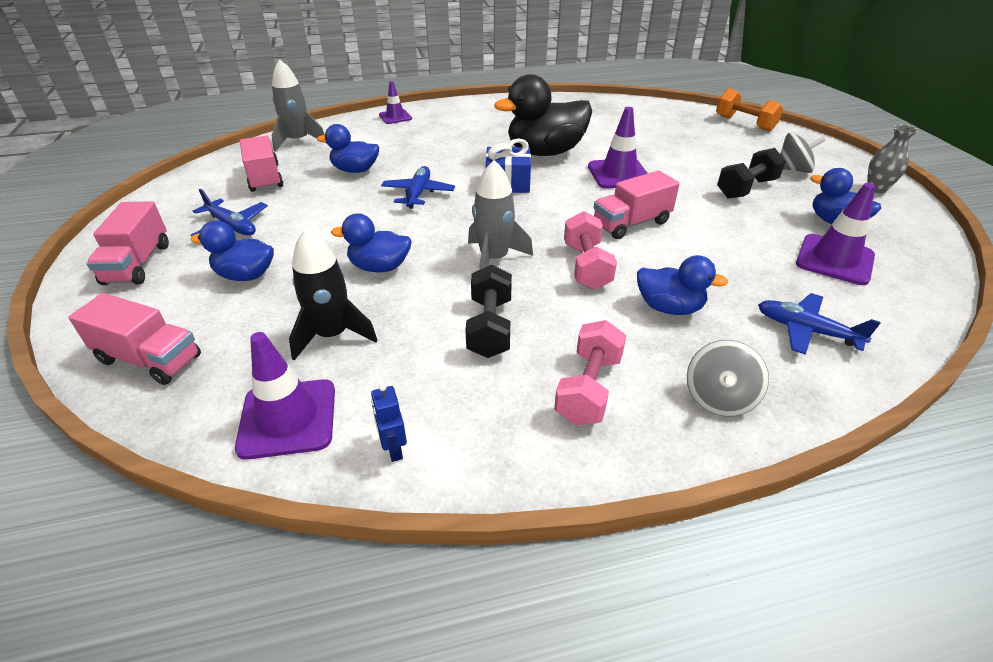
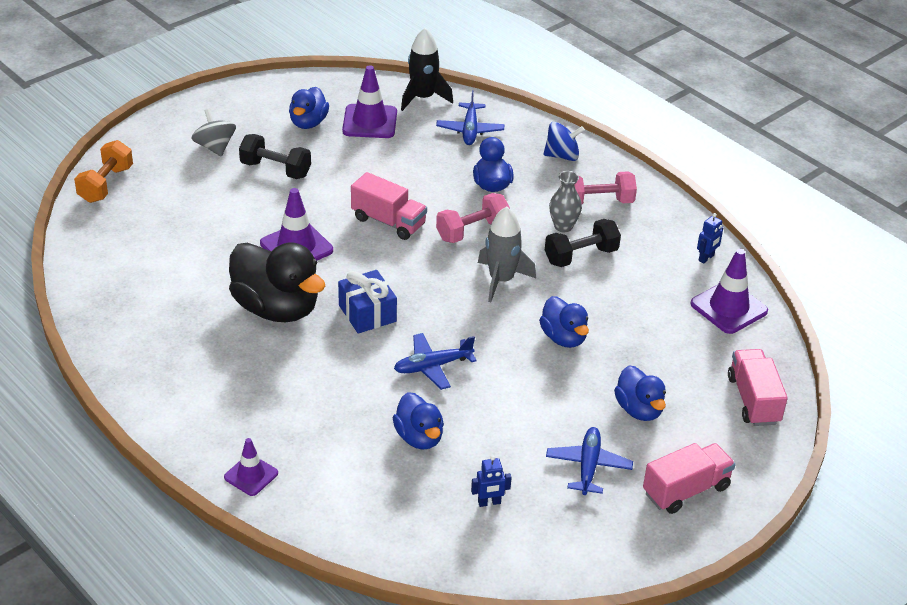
camera: 120 degrees left, 0 degrees up
(265, 178) = (489, 502): pink truck -> blue robot
(298, 141) = (383, 531): grey rocket -> none
(332, 335) = (653, 325): black rocket -> black rocket (423, 98)
(719, 398) = (562, 156): grey spinning top -> blue spinning top
(876, 188) = (227, 104): grey vase -> grey vase (563, 226)

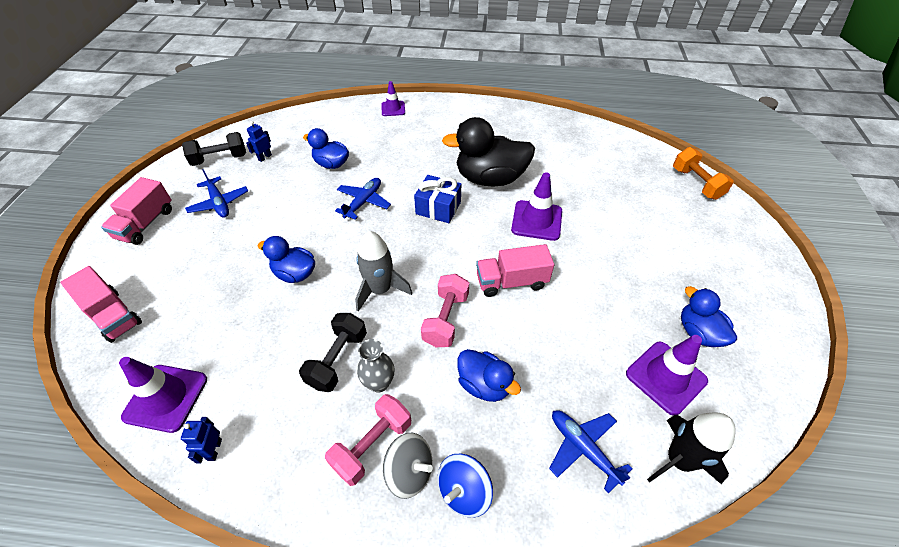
camera: 140 degrees right, 10 degrees up
(215, 147) = (704, 255): grey spinning top -> grey spinning top (409, 471)
(275, 169) = (641, 268): black dumbbell -> black dumbbell (220, 159)
(639, 409) = (204, 255): blue duck -> none

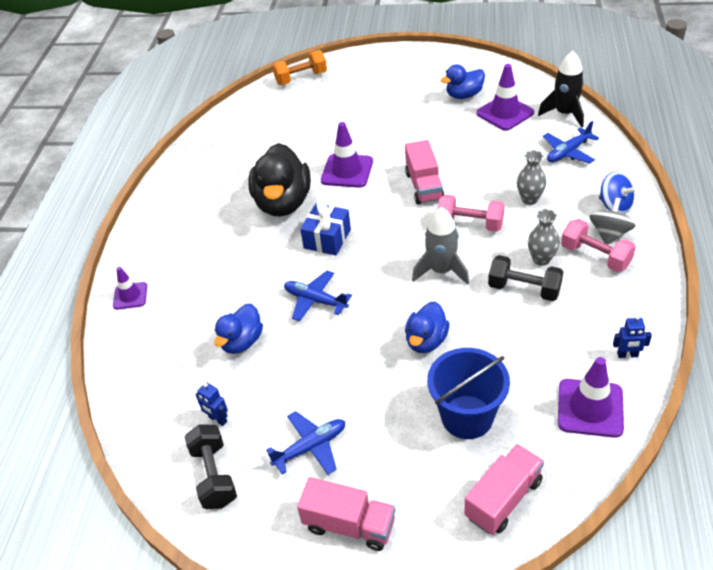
camera: 85 degrees left, 5 degrees down
(202, 297) = (467, 417): none -> blue bucket
(484, 384) = (529, 199): blue duck -> grey vase

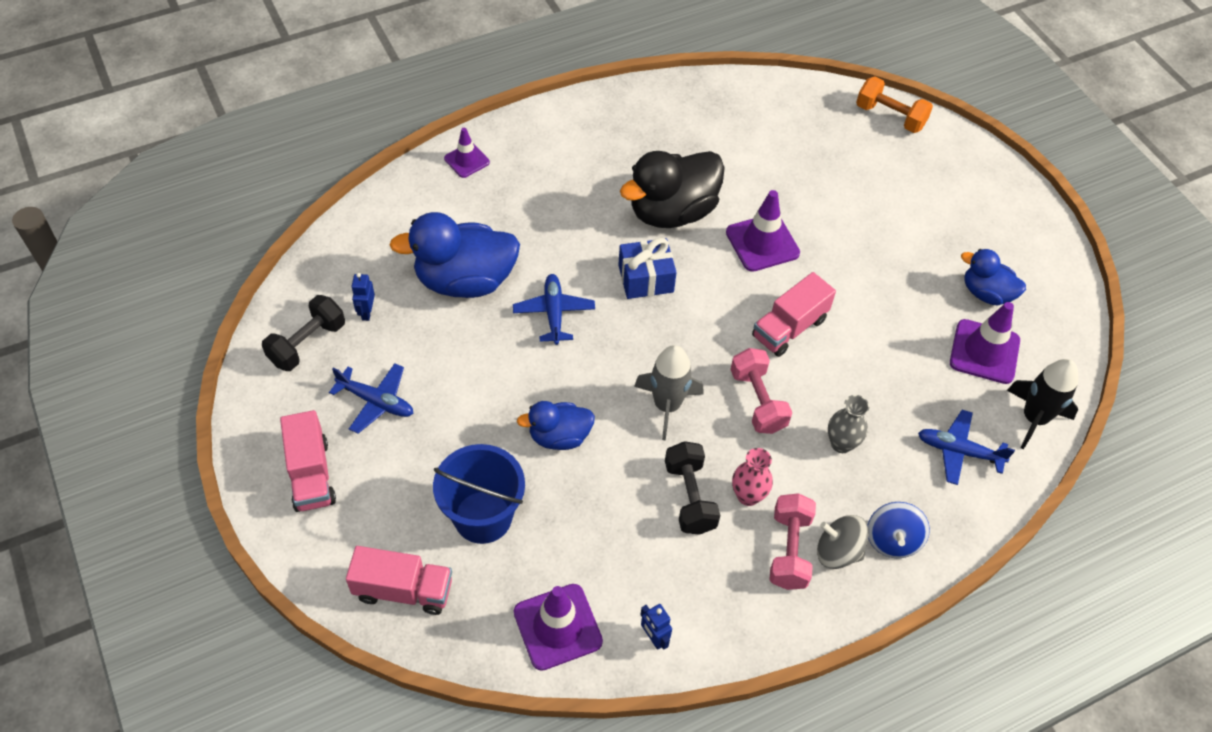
camera: 50 degrees right, 10 degrees up
(242, 342) = (465, 281): blue duck -> blue duck, size x1.75
(541, 259) = (748, 496): grey vase -> pink vase
(609, 234) = (838, 552): grey spinning top -> grey spinning top turned 150 degrees counterclockwise

